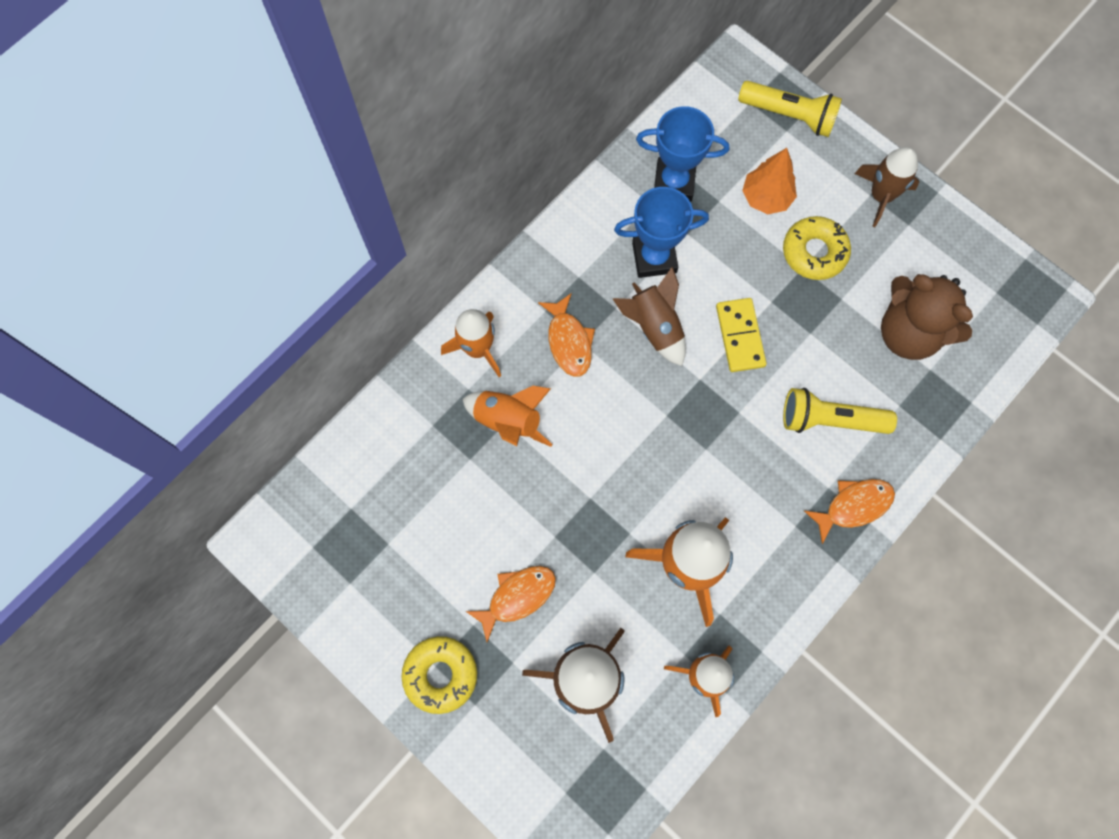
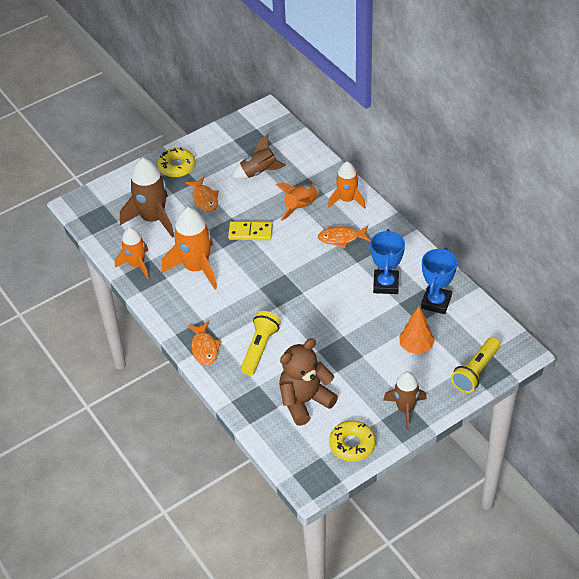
camera: 105 degrees right, 25 degrees down
(654, 327) = (340, 277): brown rocket -> brown rocket (258, 172)
(740, 336) = (324, 316): yellow domino -> yellow domino (250, 232)
(814, 252) = (372, 364): yellow donut -> yellow donut (352, 445)

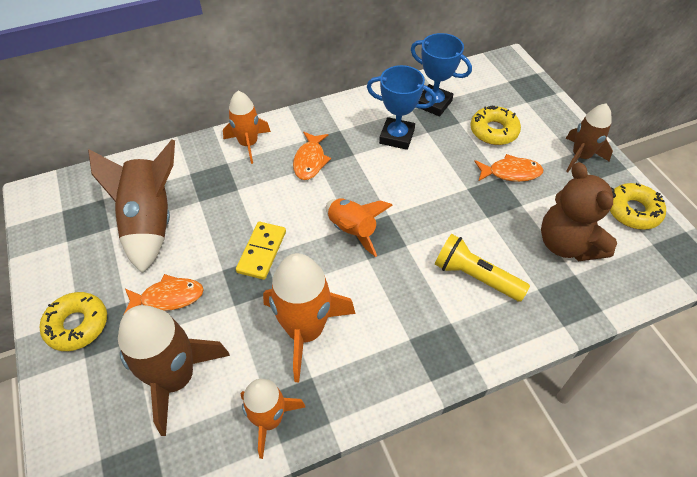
camera: 80 degrees left, 5 degrees up
(204, 348) = (465, 344): orange fish -> orange fish (510, 173)
(258, 172) = (150, 222): brown rocket -> brown rocket, size x1.57
(301, 207) = (239, 189): orange rocket -> orange rocket (352, 230)
(416, 347) = (494, 131): orange tree -> yellow donut
(475, 371) = (532, 95): yellow flashlight -> none

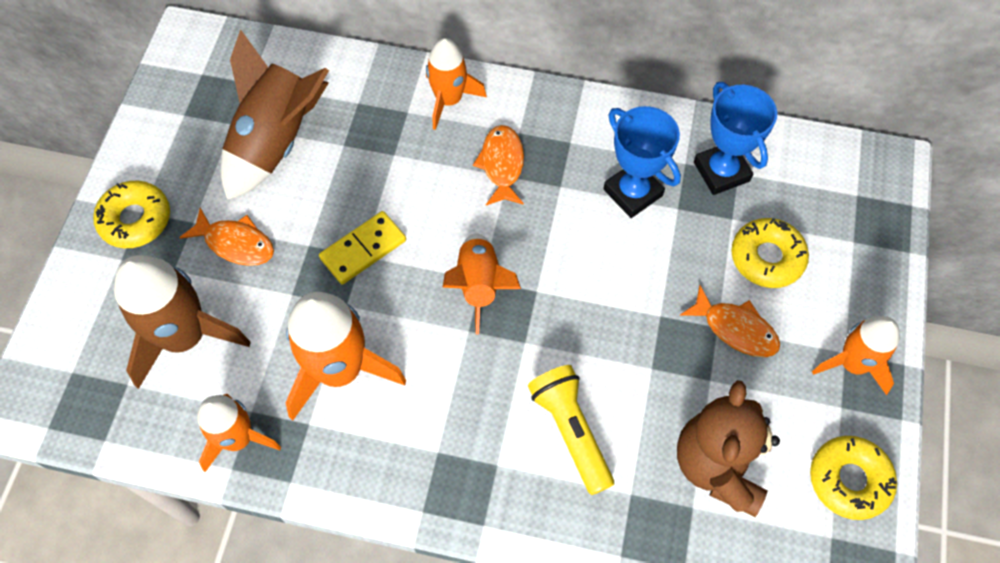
camera: 35 degrees right, 10 degrees up
(310, 161) = (502, 165): orange fish -> orange fish turned 135 degrees clockwise
(580, 156) = (852, 364): brown rocket -> orange rocket

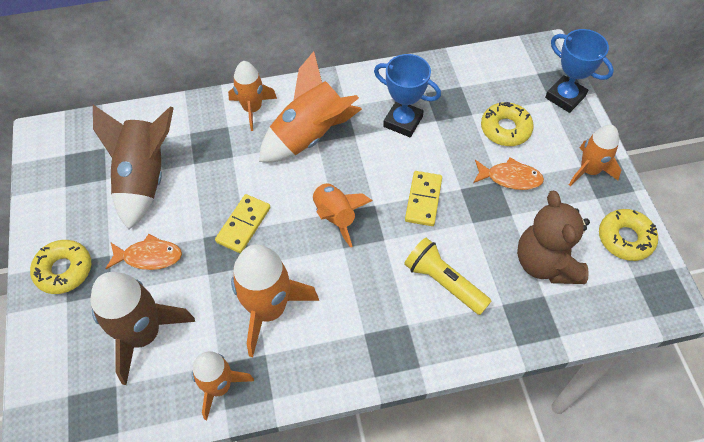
camera: 25 degrees left, 5 degrees down
(502, 165) = (309, 136): orange fish -> orange rocket
(603, 310) = (423, 200): none -> yellow domino
(721, 171) = (450, 89): blue trophy -> blue trophy (565, 97)

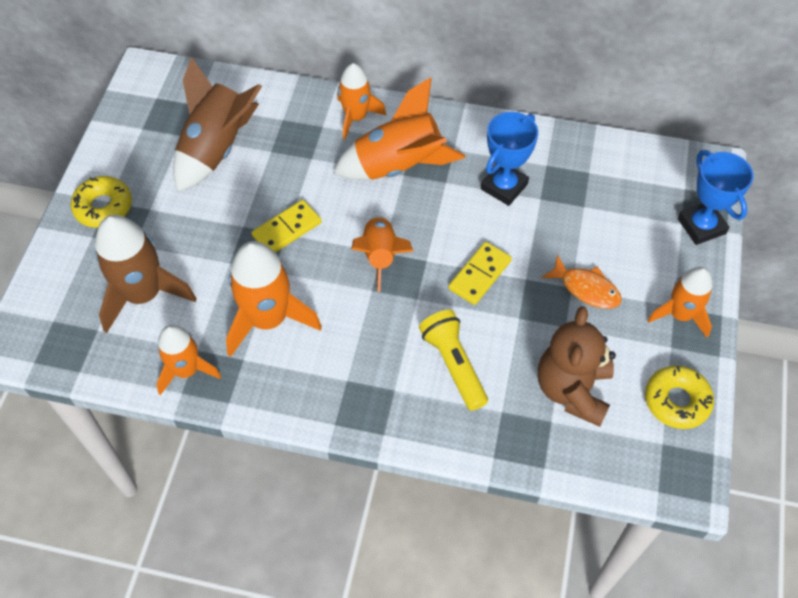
camera: 25 degrees right, 0 degrees up
(149, 257) = (184, 225): orange fish -> none
(403, 121) = (504, 186): blue trophy -> blue trophy turned 75 degrees clockwise
(505, 129) = (612, 235): yellow donut -> none

